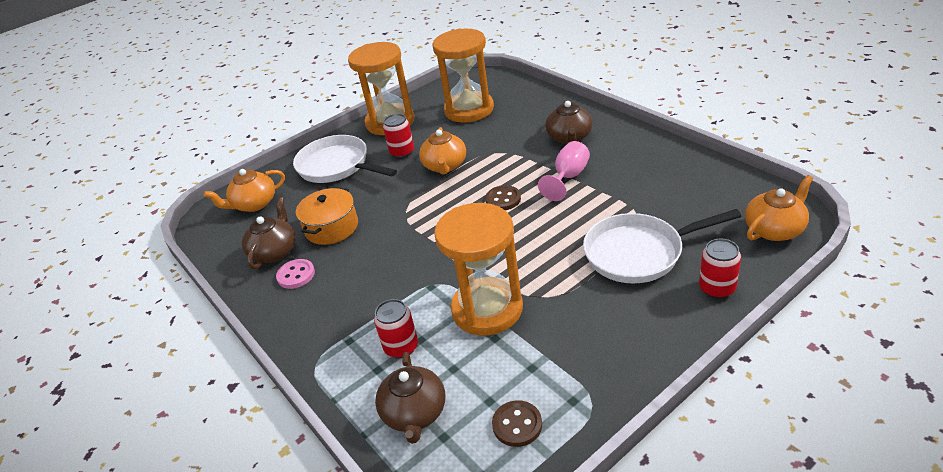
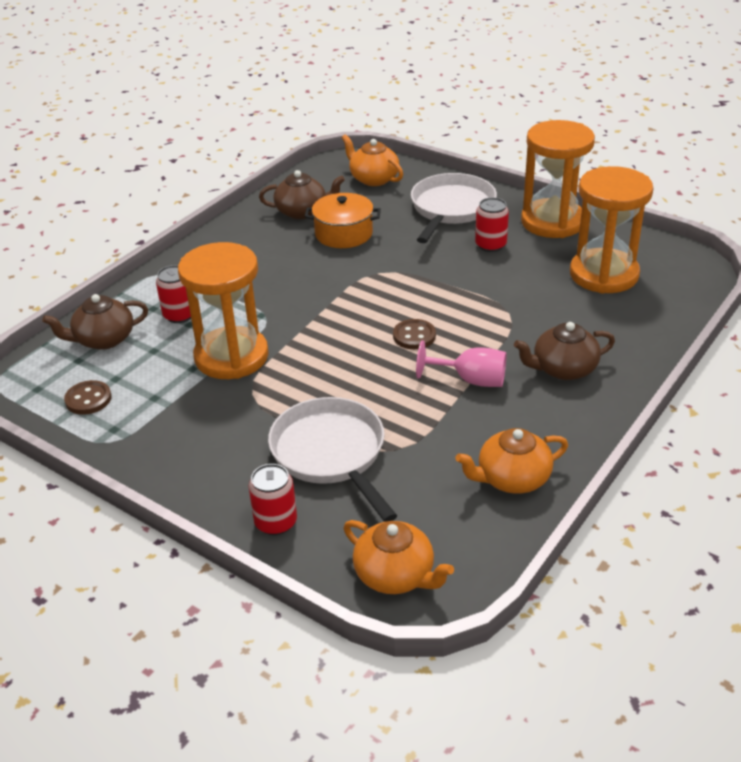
camera: 70 degrees right, 0 degrees up
(296, 275) = (270, 233): pink button -> none
(445, 166) = (470, 281): orange teapot -> orange teapot (512, 478)

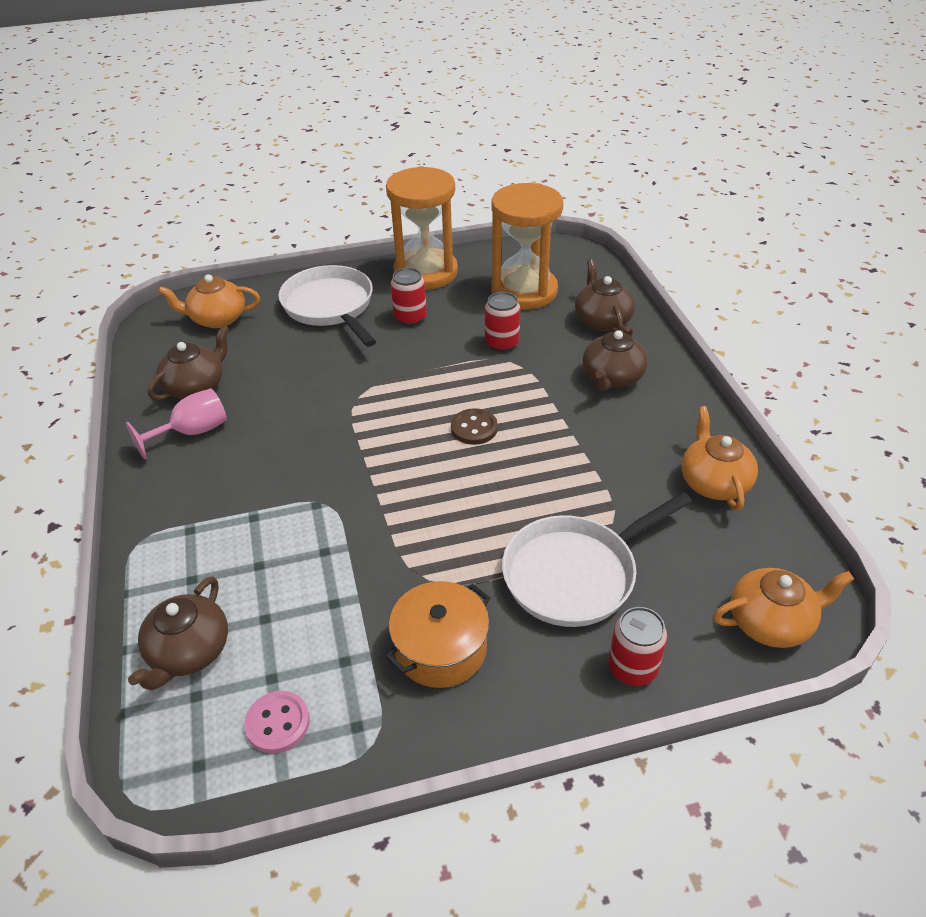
camera: 50 degrees left, 5 degrees up
(88, 399) = (278, 723): brown button -> pink button
(179, 315) = (233, 564): red can -> red can (502, 343)
(231, 356) = (353, 562): orange hourglass -> none
(331, 454) = (576, 573): white pan -> white pan turned 45 degrees counterclockwise
(344, 234) = (270, 382): orange pot -> orange pot (440, 648)
(471, 380) = (570, 432): pink goblet -> pink goblet (192, 432)
(512, 478) = (713, 482): orange teapot -> orange teapot turned 150 degrees clockwise
(629, 329) = (602, 320): none -> brown teapot

